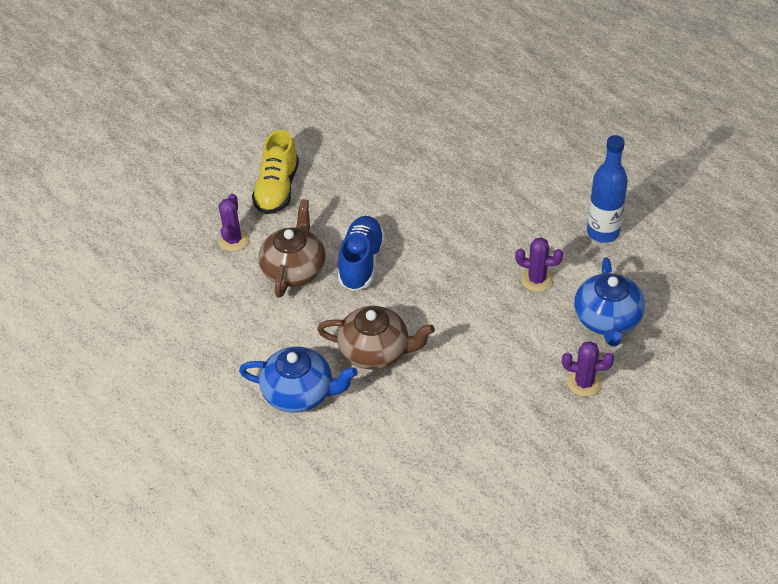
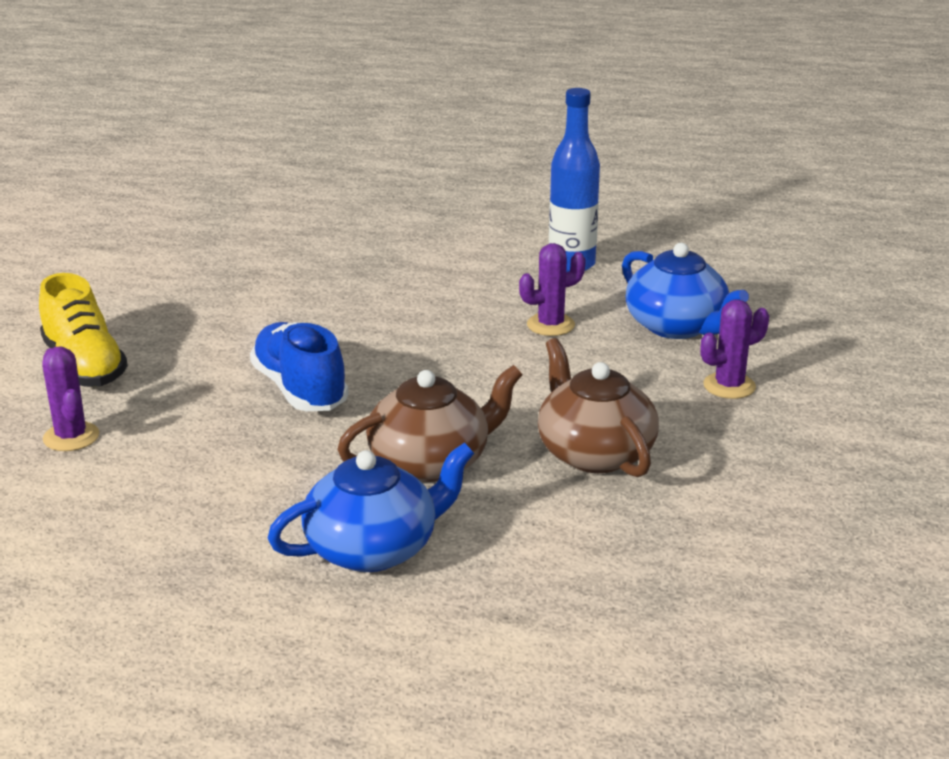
camera: 40 degrees left, 20 degrees down
(294, 269) = (206, 430): brown teapot -> brown teapot (594, 453)

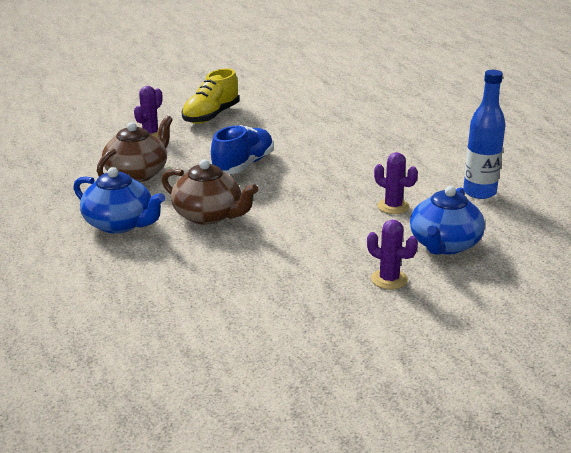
camera: 60 degrees right, 0 degrees up
(594, 453) = (263, 256): brown teapot -> brown teapot (137, 173)

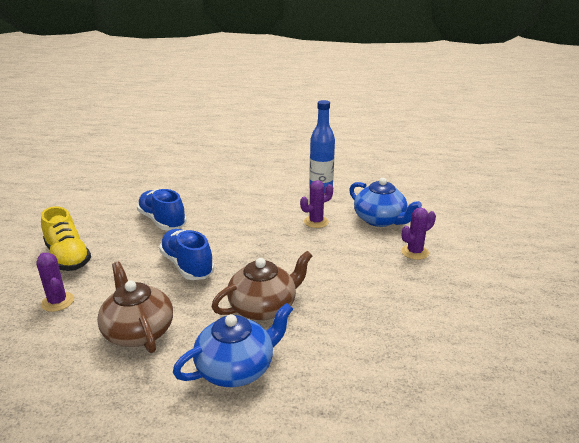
camera: 65 degrees left, 0 degrees up
(307, 132) = (162, 221): none -> blue shoe

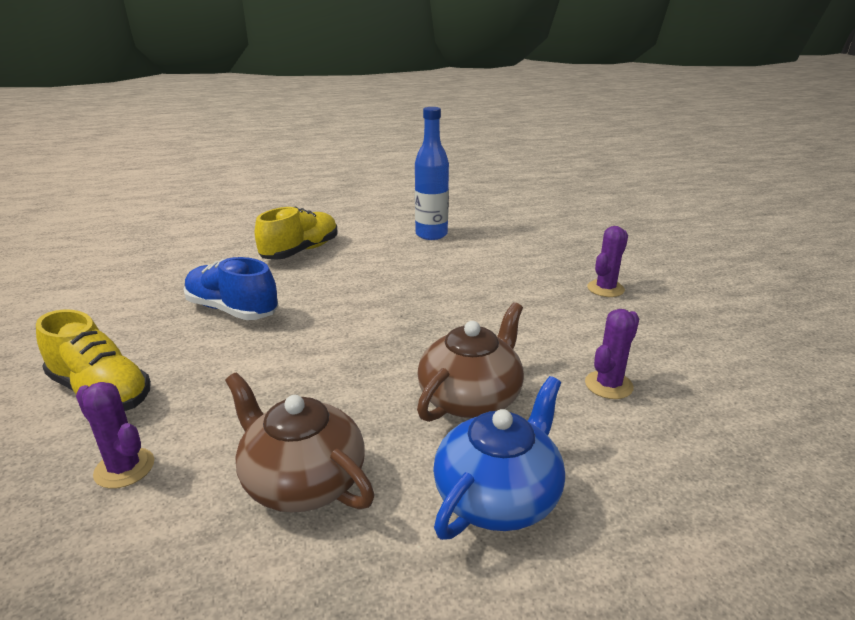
camera: 20 degrees left, 0 degrees up
(187, 265) = (315, 364): blue shoe -> none
(226, 187) = (300, 251): none -> yellow shoe
(316, 222) = (456, 274): purple cactus -> purple cactus (608, 385)
(380, 220) = (534, 259): blue teapot -> none

